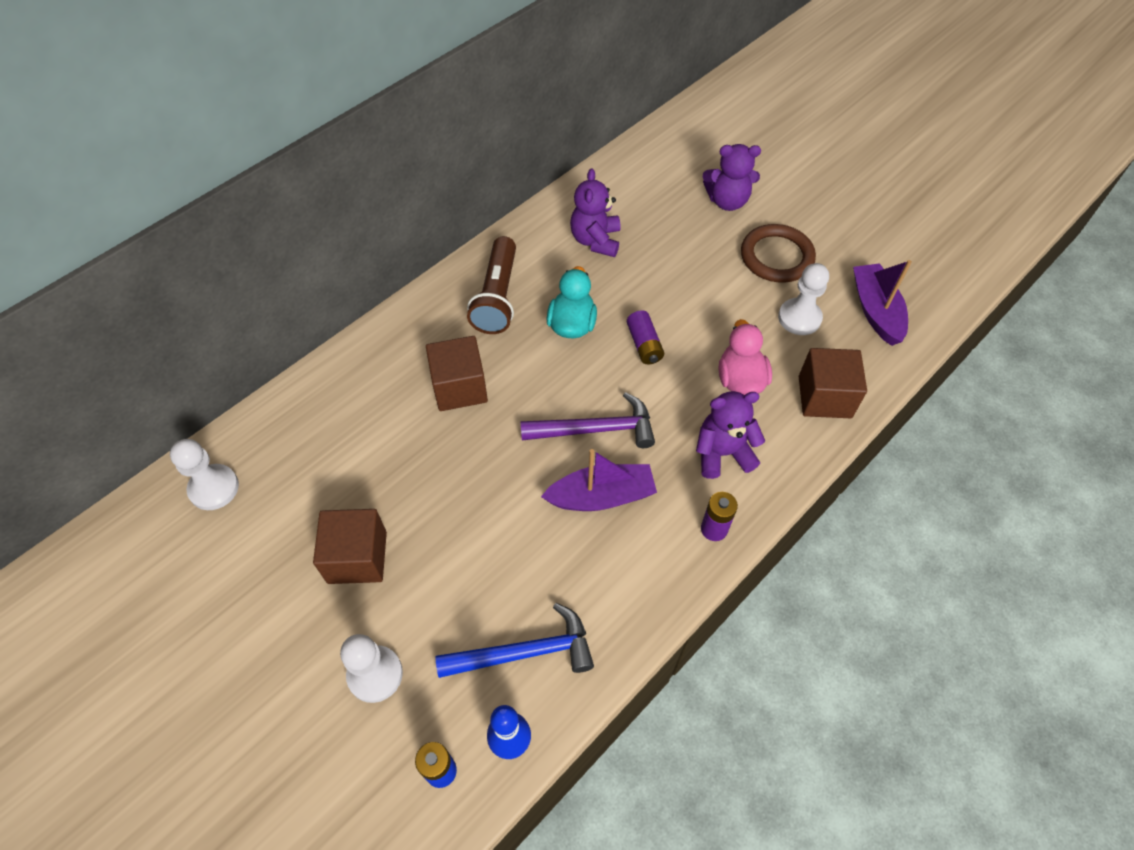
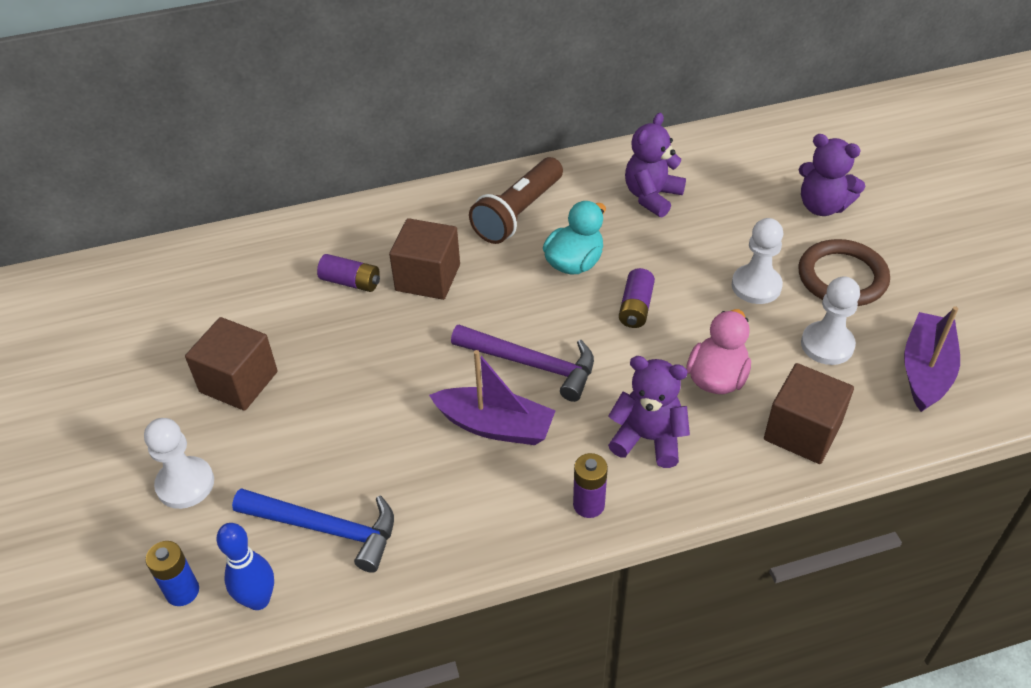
camera: 30 degrees right, 10 degrees down
(214, 488) = (164, 277): white pawn -> white pawn (756, 286)
(394, 419) = (351, 282): none -> purple battery

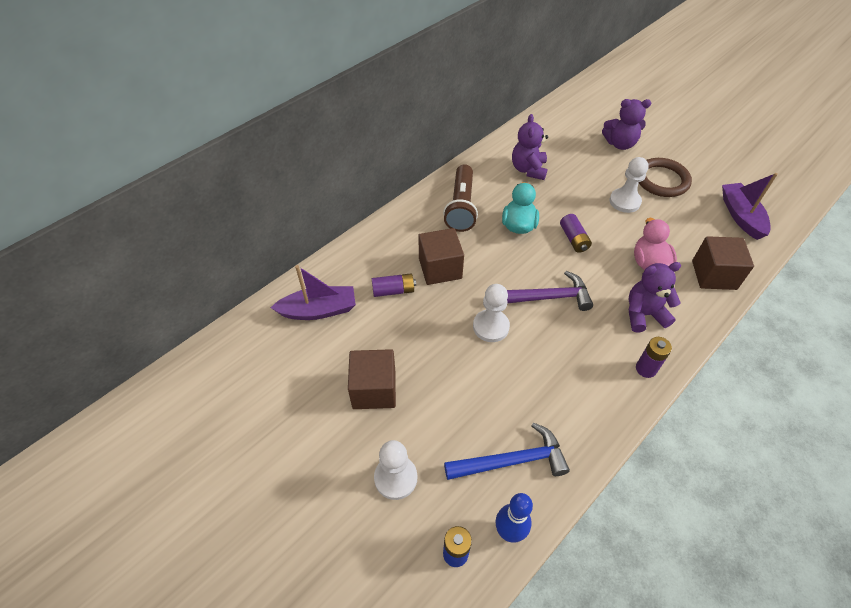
camera: 30 degrees left, 5 degrees up
(495, 426) = (556, 345): purple boat -> purple boat (319, 310)
(827, 345) = (685, 221): white pawn -> white pawn (491, 327)

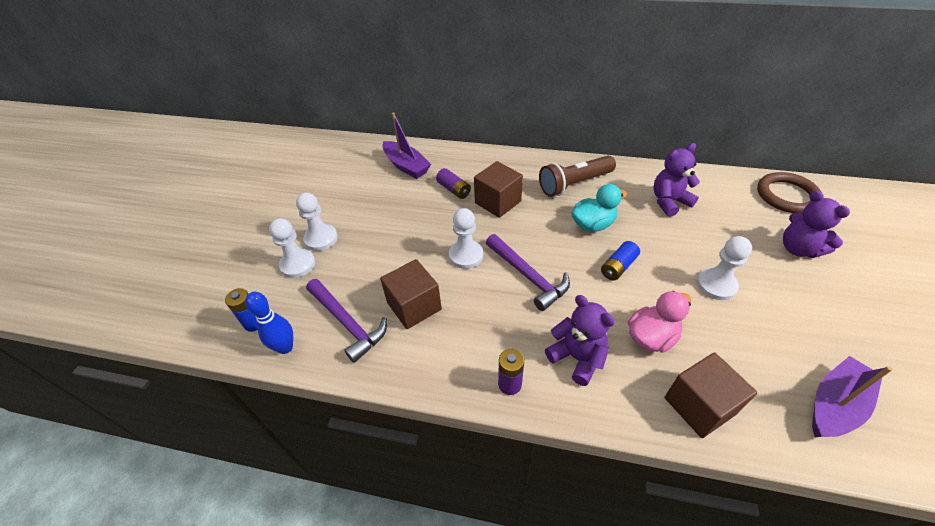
camera: 60 degrees right, 5 degrees down
(371, 439) = (321, 239): none -> white pawn
(374, 389) = (361, 221): brown cube -> brown cube (414, 306)
(512, 461) = (347, 323): blue hammer -> purple hammer
(573, 239) = (618, 267): purple battery -> blue battery
(661, 180) = (791, 304): brown ring -> brown ring (787, 195)

